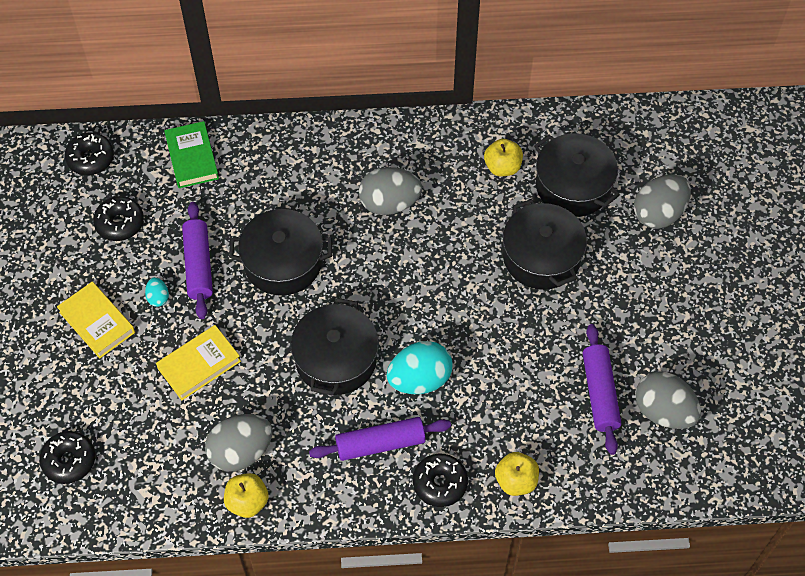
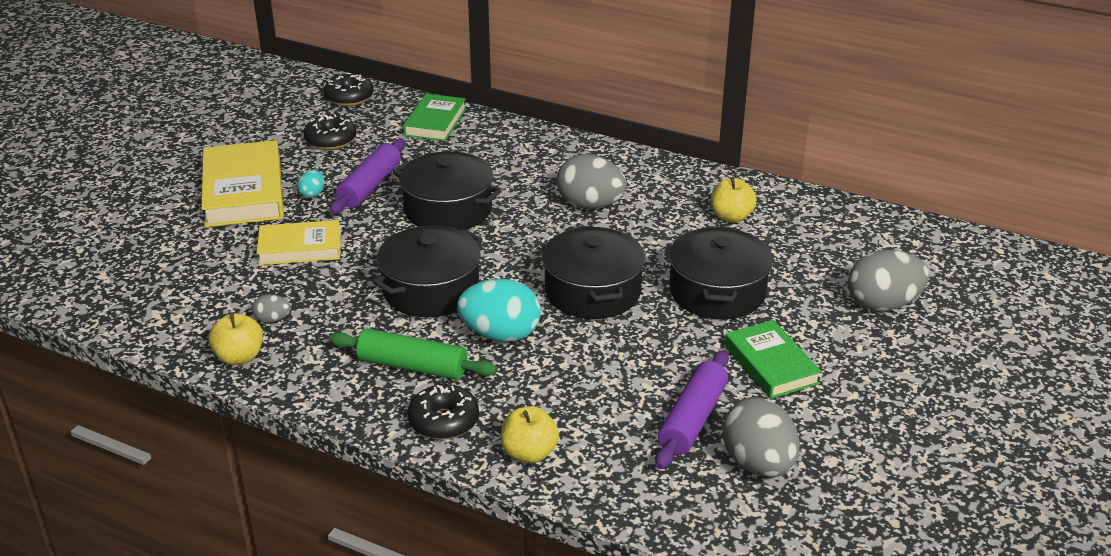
camera: 30 degrees right, 25 degrees down
(69, 460) = (118, 267): black donut -> none
(97, 322) = (244, 191): yellow book -> yellow book, size x1.59
(241, 452) = (272, 320): grey egg -> grey egg, size x0.47
(380, 443) = (412, 366): purple rolling pin -> green rolling pin
(573, 186) = (798, 253): black pot -> black pot (592, 291)
(619, 313) = (771, 364): none -> green book

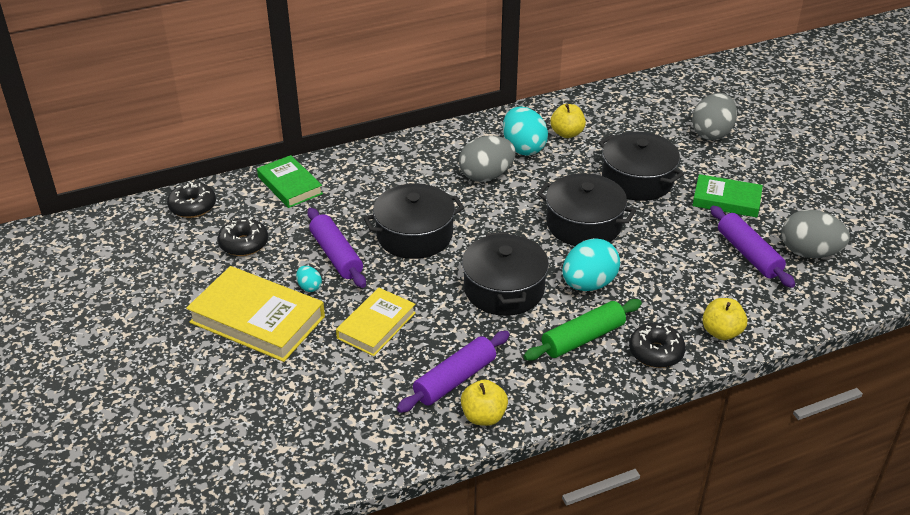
camera: 50 degrees left, 5 degrees up
(272, 320) = (454, 379): grey egg -> purple rolling pin
(666, 204) = (523, 148): none -> turquoise egg

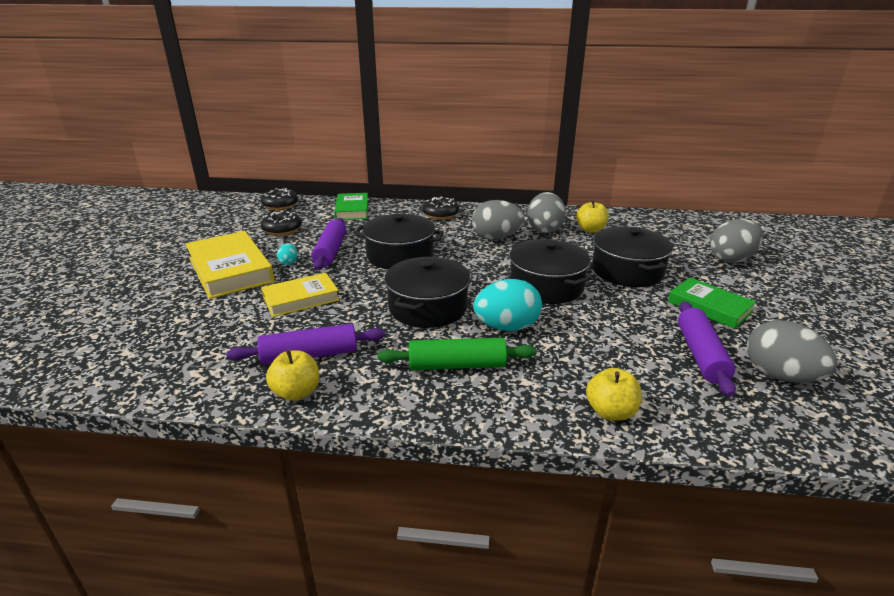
camera: 30 degrees right, 10 degrees down
(523, 148) = (544, 229): turquoise egg -> grey egg
(656, 352) = (518, 403): black donut -> black donut (440, 214)

